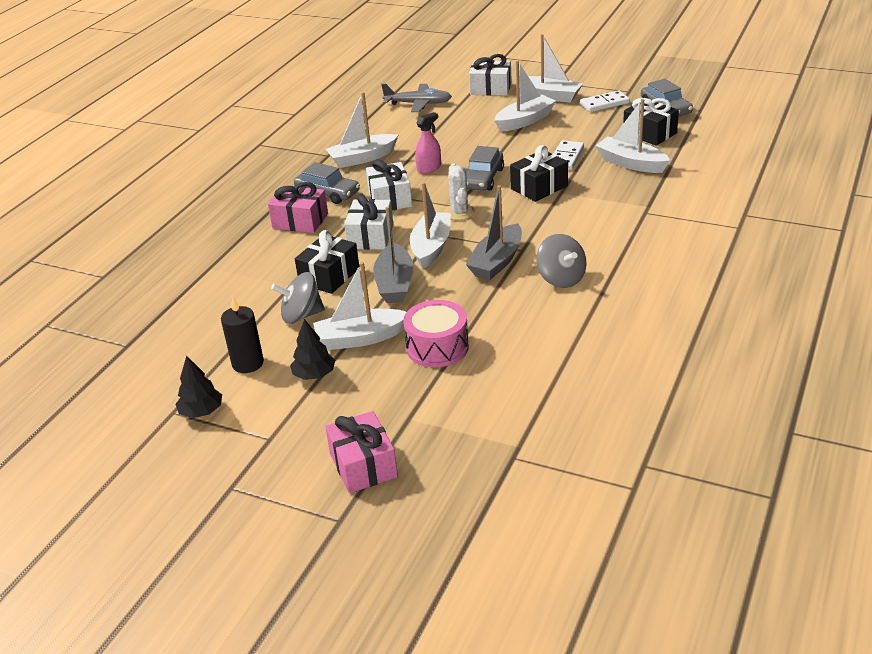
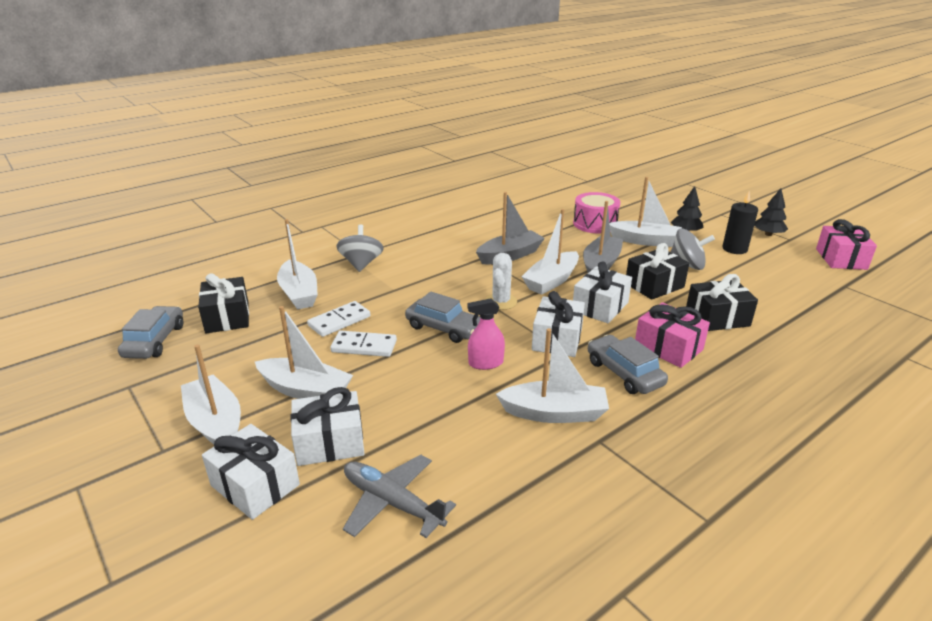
camera: 155 degrees left, 5 degrees down
(363, 465) = (667, 194): pink gift -> pink gift (841, 259)
(477, 109) = (329, 442): none -> white gift
(483, 178) = (443, 328): grey car -> grey car turned 75 degrees clockwise
(524, 121) = (305, 390): white boat -> white boat turned 150 degrees counterclockwise
(539, 187) = (406, 300): black gift -> black gift (717, 318)
(561, 278) = (478, 233): grey spinning top -> grey spinning top (361, 264)
(604, 103) = (188, 377): white domino -> white domino (364, 346)

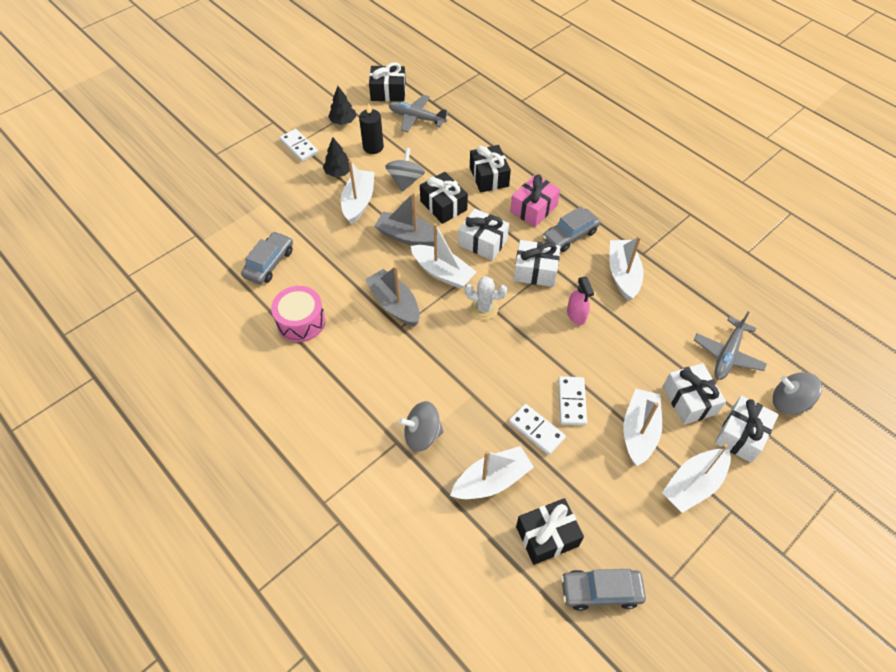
camera: 95 degrees left, 25 degrees up
(280, 563) = (789, 402): none -> grey spinning top
(443, 328) = (533, 347): grey car -> grey car (269, 263)
(595, 224) = (319, 235): pink drum -> pink drum (301, 321)
(714, 214) = (299, 147): none -> white domino
(803, 275) = (417, 118): none -> grey plane
(841, 259) = (388, 92): pink gift -> black gift

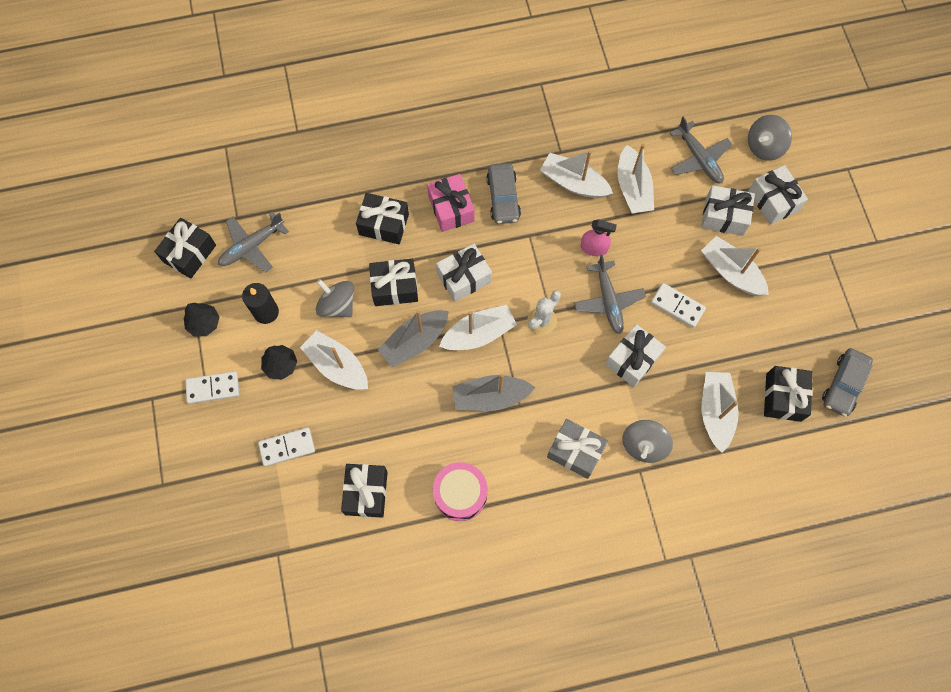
camera: 60 degrees left, 15 degrees up
(269, 263) = (366, 493): grey car -> black gift
(384, 384) = (575, 451): none -> grey gift
(535, 271) = (526, 252): white gift -> white gift (632, 359)
(536, 430) = (688, 350): white domino -> white domino (287, 447)
(537, 347) = (608, 300): none -> grey plane
(693, 484) = (795, 263): white boat -> white boat (633, 188)

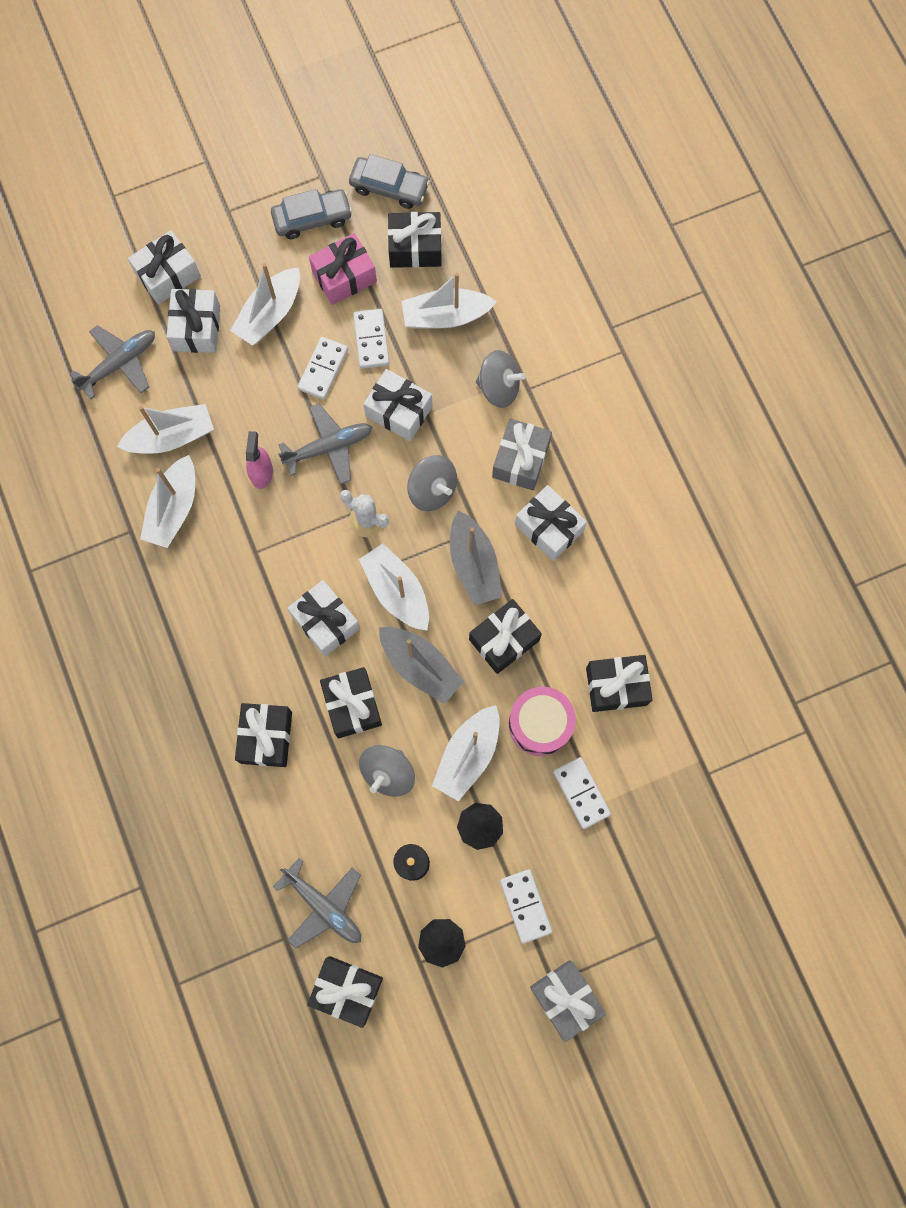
camera: 100 degrees left, 5 degrees up
(138, 405) = (565, 998): none -> grey gift
(423, 409) = (504, 640): none -> black gift
(451, 209) = (231, 655): pink gift -> pink gift (344, 277)
(460, 494) = (595, 579): pink drum -> pink drum (540, 724)
(503, 198) = (207, 592): grey car -> grey car (312, 219)
(511, 464) = (549, 528): none -> white gift
(699, 348) = (371, 340): none -> white domino
(764, 146) = (93, 290): grey spinning top -> grey spinning top (432, 490)

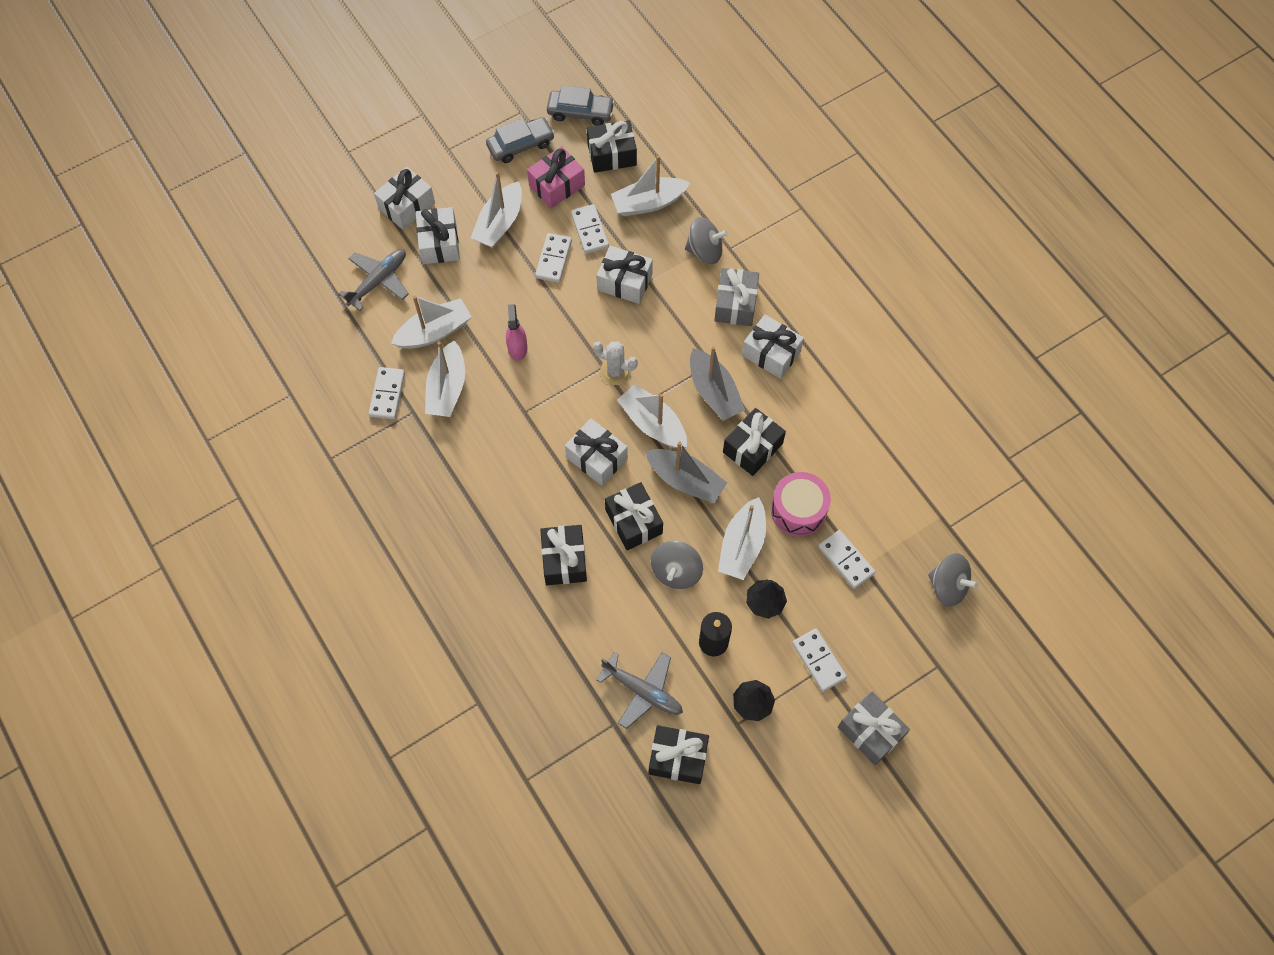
camera: 10 degrees left, 10 degrees down
(106, 504) = (387, 394): none -> white domino
(328, 447) = (571, 319): grey plane -> none
(432, 490) = (666, 339): grey spinning top -> grey spinning top (948, 586)
(616, 686) = (856, 469): black gift -> none

